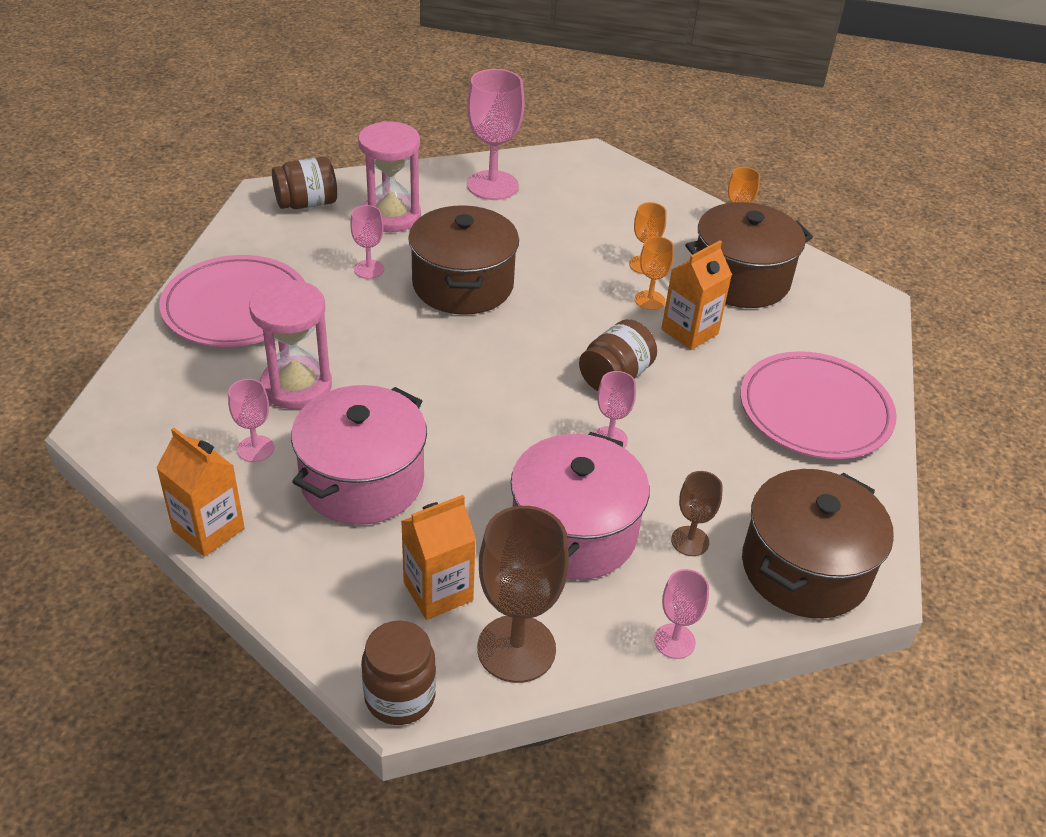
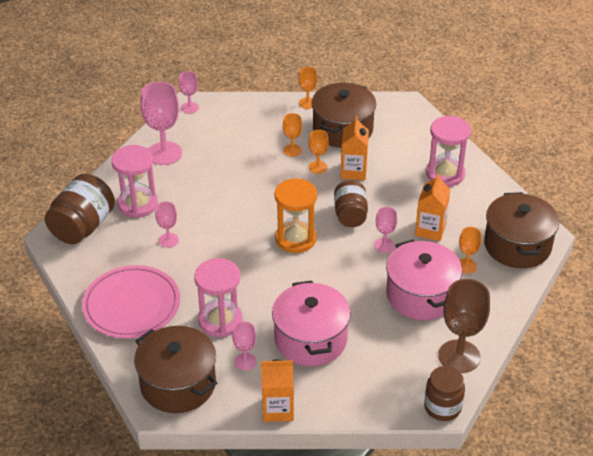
camera: 40 degrees left, 0 degrees up
(307, 203) = (83, 226): brown jar -> brown jar, size x1.50
(438, 591) = (403, 359): orange carton -> orange carton (430, 230)
(463, 285) = (225, 217): brown pot -> brown pot (178, 384)
(509, 358) = (295, 239): none -> orange hourglass
(674, 641) = (507, 309): pink goblet -> pink goblet (190, 107)
(690, 541) = (466, 266): brown goblet -> orange goblet
(815, 410) = (445, 174): pink plate -> pink hourglass

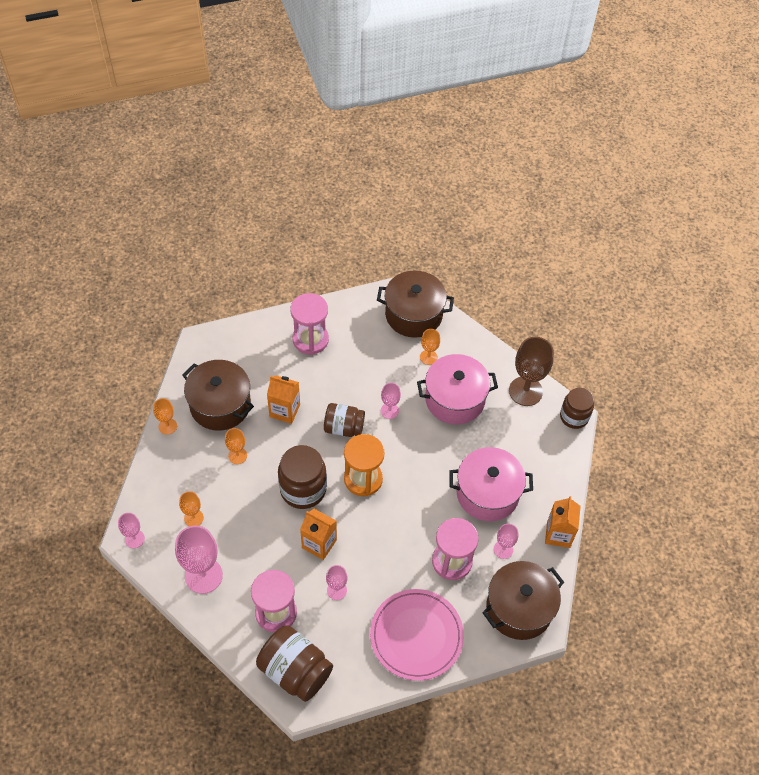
camera: 80 degrees left, 15 degrees up
(270, 199) = (303, 489): none -> brown jar
(318, 167) = (269, 439): orange goblet -> orange goblet (193, 518)
(430, 230) = (379, 371): orange carton -> orange carton (319, 544)

